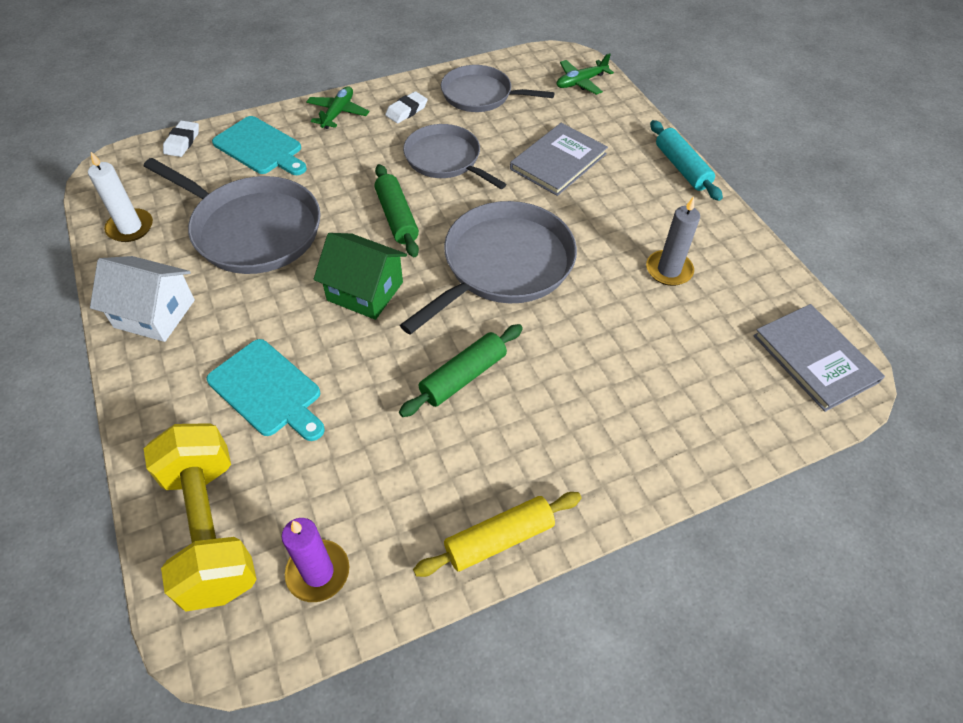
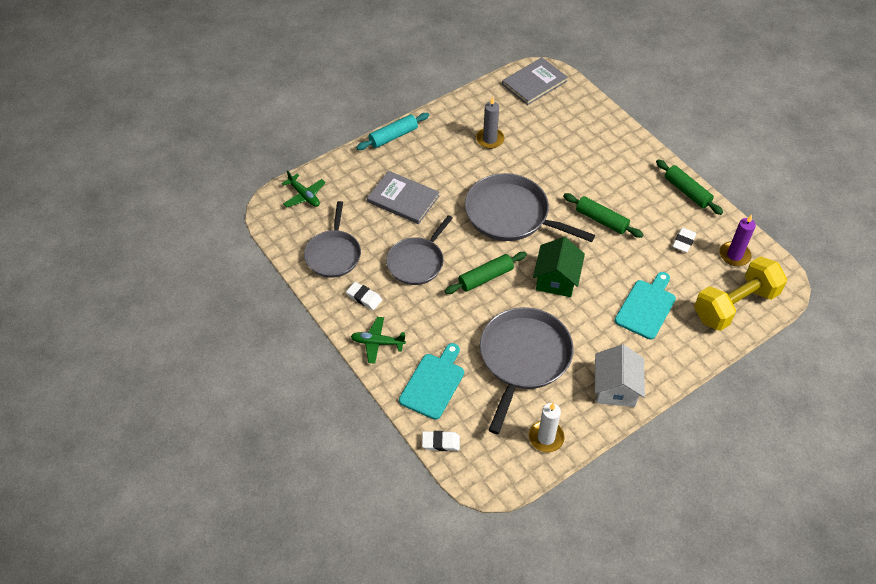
camera: 100 degrees left, 0 degrees up
(379, 490) = (683, 242): none -> white eraser
(499, 539) = (687, 192): yellow rolling pin -> green rolling pin

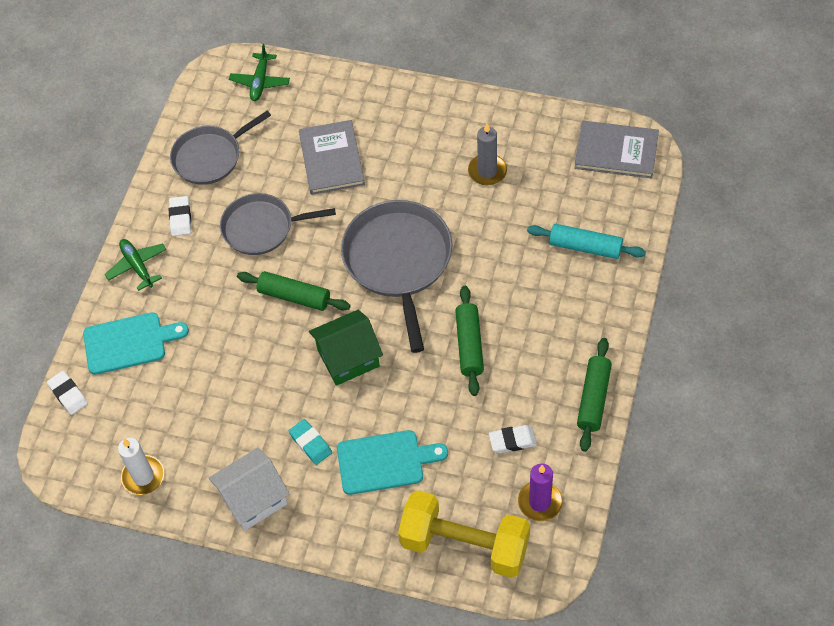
camera: 55 degrees right, 5 degrees up
(393, 136) = (408, 91): turquoise rolling pin -> turquoise rolling pin (585, 247)
(523, 358) = (221, 395): grey pan -> none
(601, 334) = (310, 443): none -> turquoise eraser

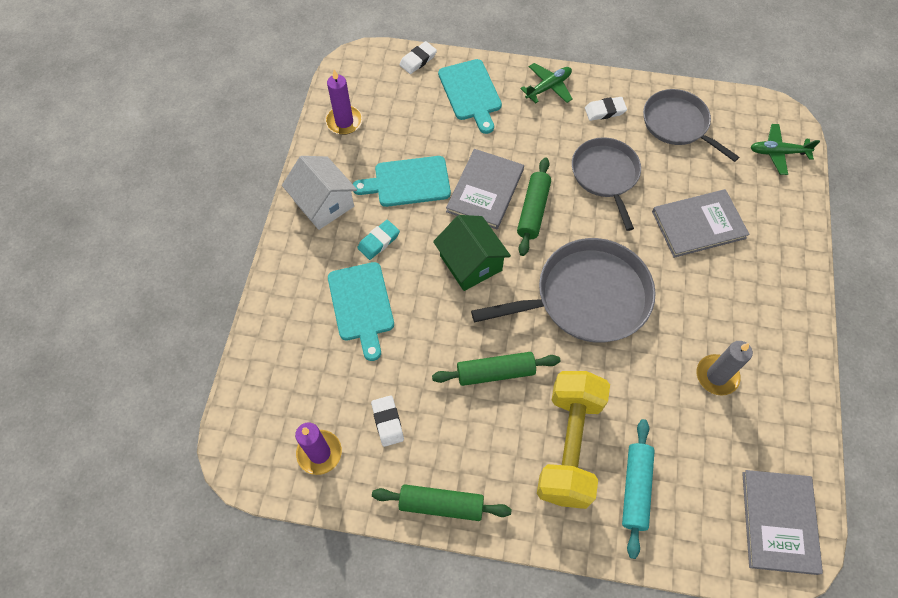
camera: 80 degrees right, 5 degrees up
(143, 476) = (344, 122): white candle -> purple candle
(239, 412) = (408, 182): none -> turquoise cutting board
(262, 338) = (485, 190): none -> grey book
(465, 545) = (275, 383): yellow dumbbell -> yellow dumbbell (569, 446)

